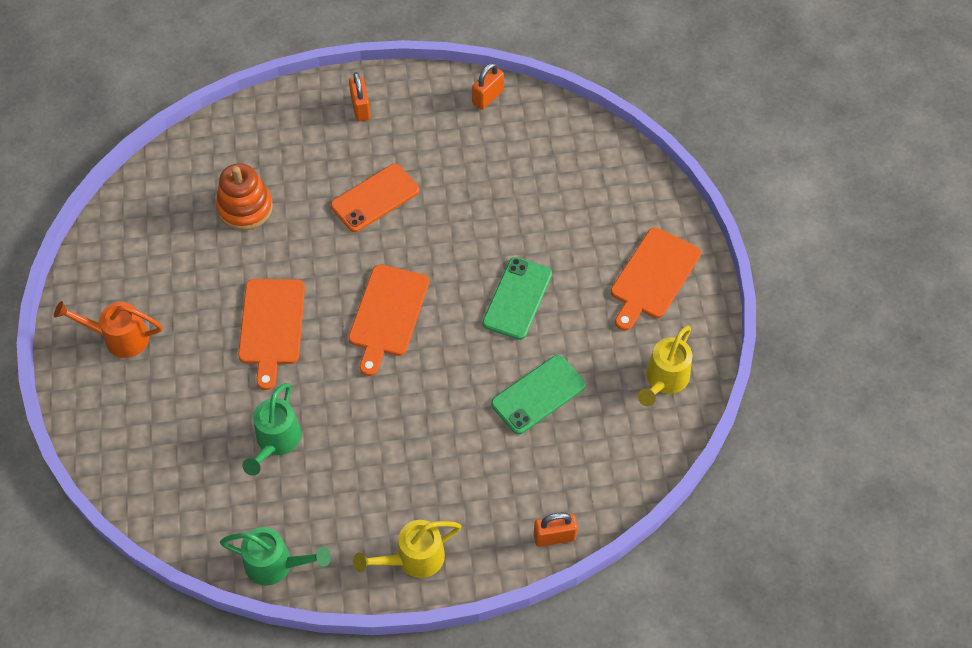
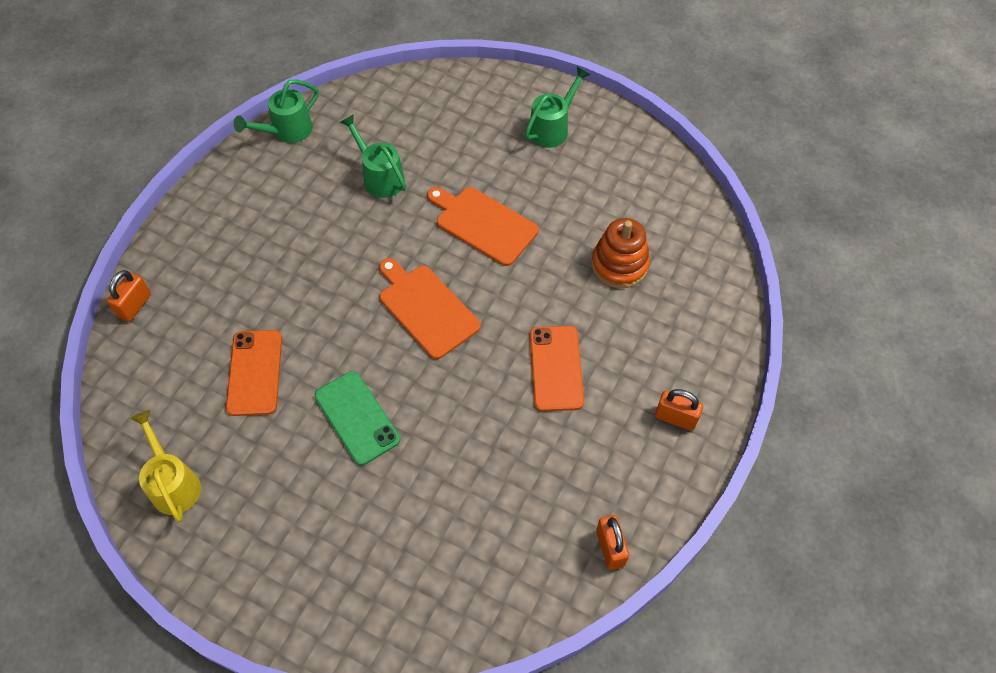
camera: 125 degrees right, 0 degrees up
(119, 337) = (552, 128): orange watering can -> green watering can
(413, 558) = (211, 209): yellow watering can -> none
(538, 394) = (255, 372): green phone -> orange phone
(653, 277) = (277, 555): orange cutting board -> none

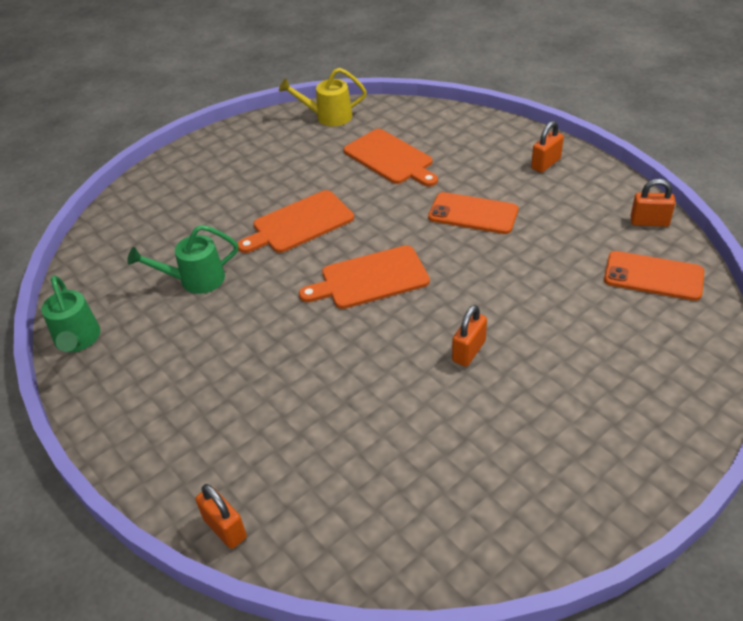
camera: 65 degrees left, 15 degrees down
(173, 483) = (490, 524): yellow watering can -> yellow watering can (328, 117)
(255, 372) = (378, 424): orange phone -> orange phone (653, 276)
(357, 418) = (469, 351): green phone -> orange padlock
(552, 128) = (225, 162): green watering can -> none
(619, 265) = (390, 158): orange stacking toy -> orange cutting board

